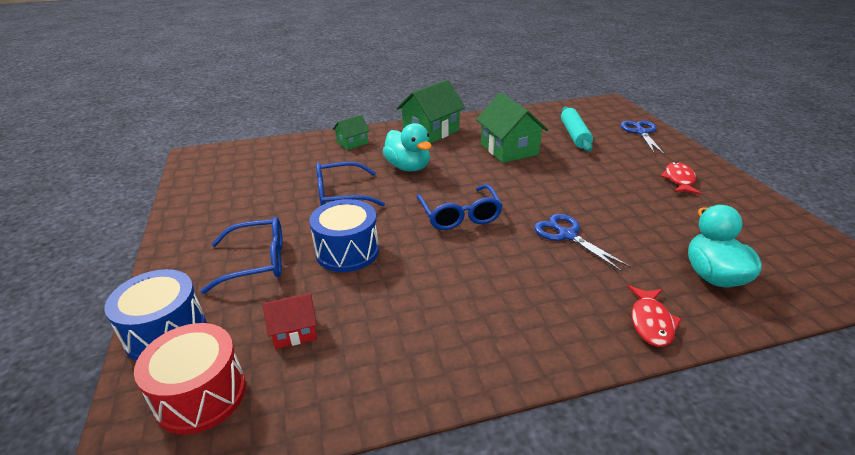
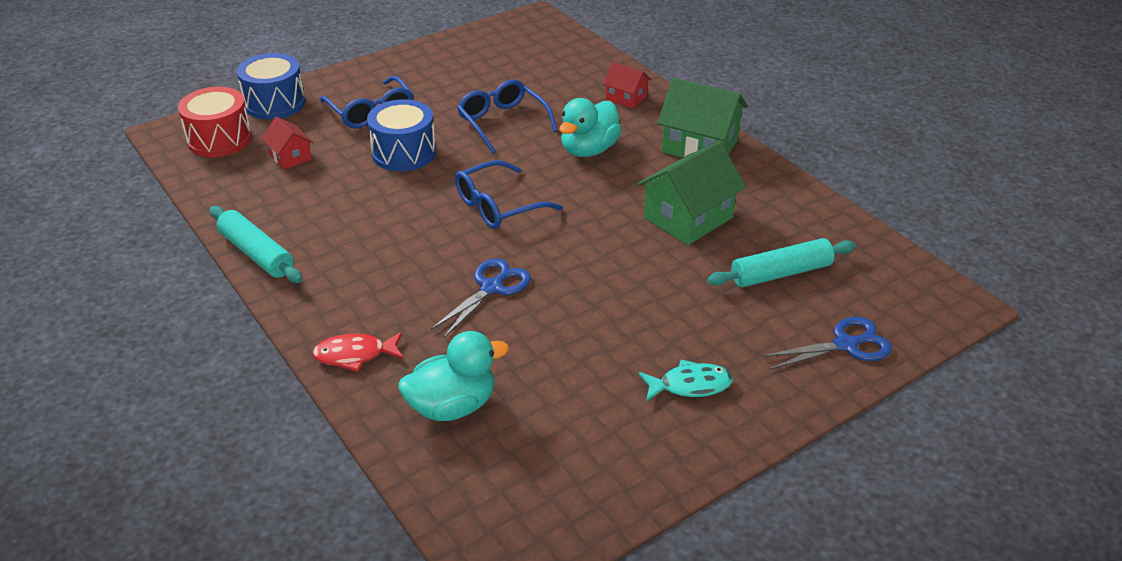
camera: 70 degrees right, 5 degrees up
(352, 143) = (626, 98): green house -> red house
(471, 380) = (256, 254): none -> turquoise rolling pin
(679, 180) = (690, 385): red fish -> turquoise fish

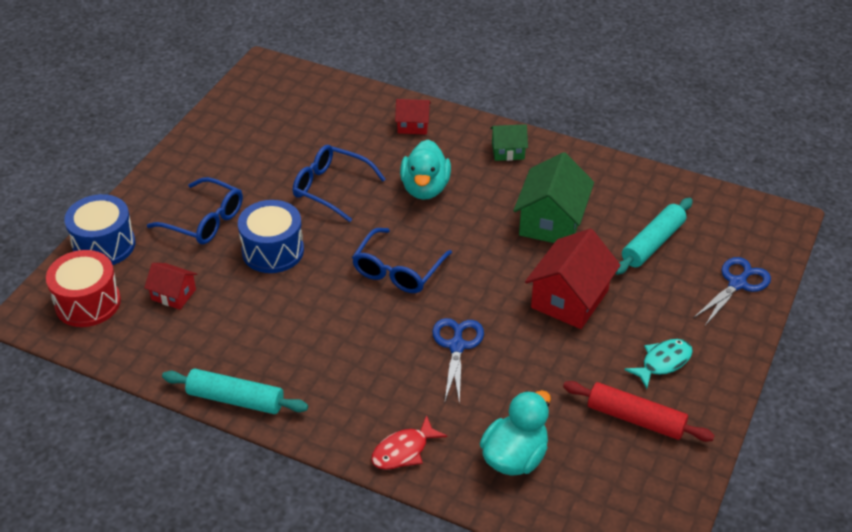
camera: 30 degrees left, 5 degrees up
(610, 425) = (635, 418): none -> red rolling pin
(643, 290) = (569, 299): none -> red house
(700, 146) = (508, 151): green house -> green house, size x0.54

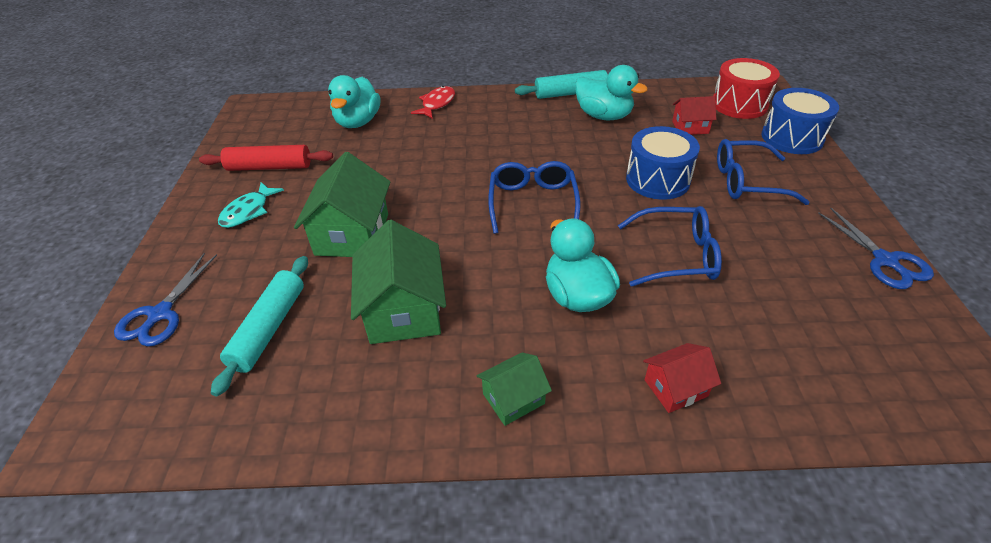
camera: 155 degrees right, 0 degrees up
(237, 346) = (603, 116): none -> turquoise duck
(457, 346) = (438, 166): blue scissors -> blue scissors (885, 261)
(569, 299) = (352, 234): red house -> green house

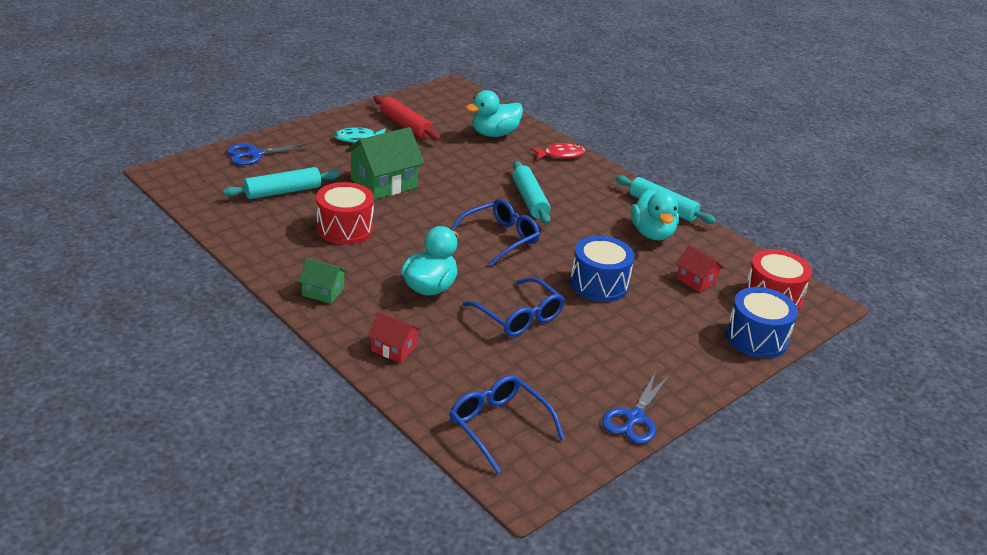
camera: 45 degrees right, 10 degrees down
(403, 310) = (345, 229): green house -> red drum
(487, 154) = (529, 200): none -> turquoise rolling pin
(747, 181) = (654, 328): blue glasses -> blue glasses (498, 426)

